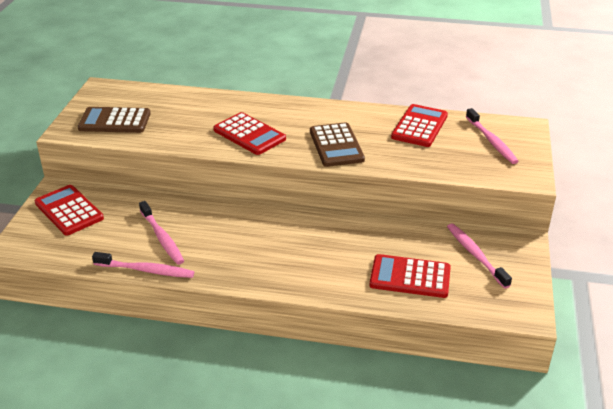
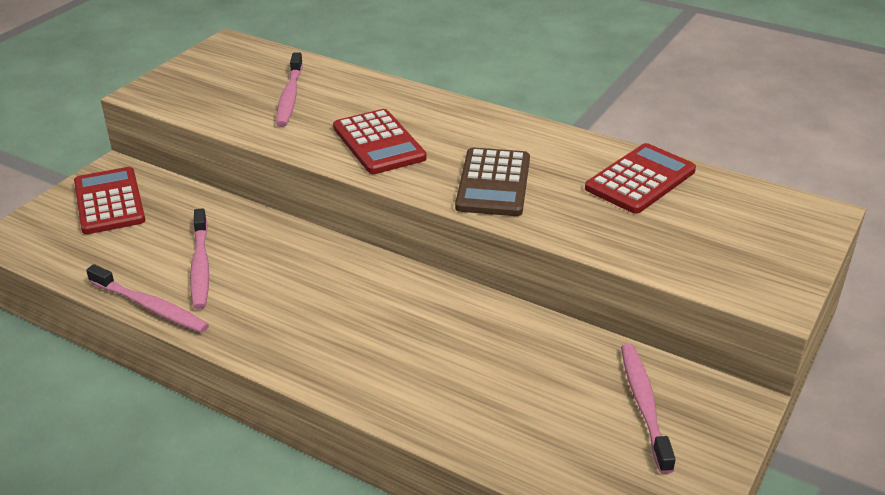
camera: 20 degrees right, 0 degrees up
(114, 121) = (214, 91): brown calculator -> none
(410, 277) = (517, 413): red calculator -> none
(491, 141) = (745, 225): pink toothbrush -> pink toothbrush (289, 97)

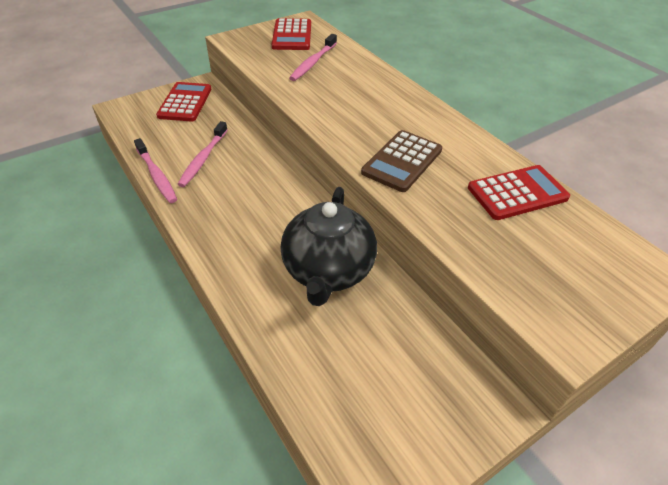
camera: 25 degrees right, 10 degrees up
(378, 143) = (345, 109): red calculator -> red calculator (292, 35)
(468, 340) = (328, 271): none -> black teapot
(644, 405) = (421, 375): pink toothbrush -> none

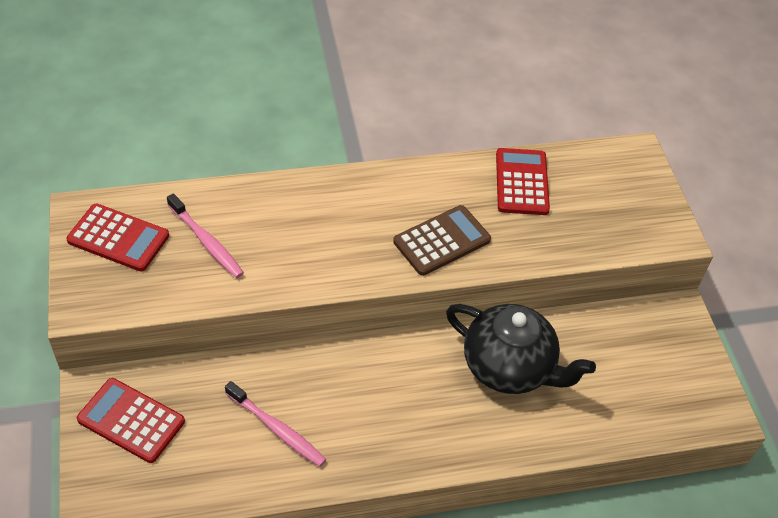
camera: 70 degrees left, 5 degrees up
(156, 176) = (286, 487): pink toothbrush -> none
(402, 161) = (442, 241): brown calculator -> brown calculator turned 90 degrees counterclockwise

